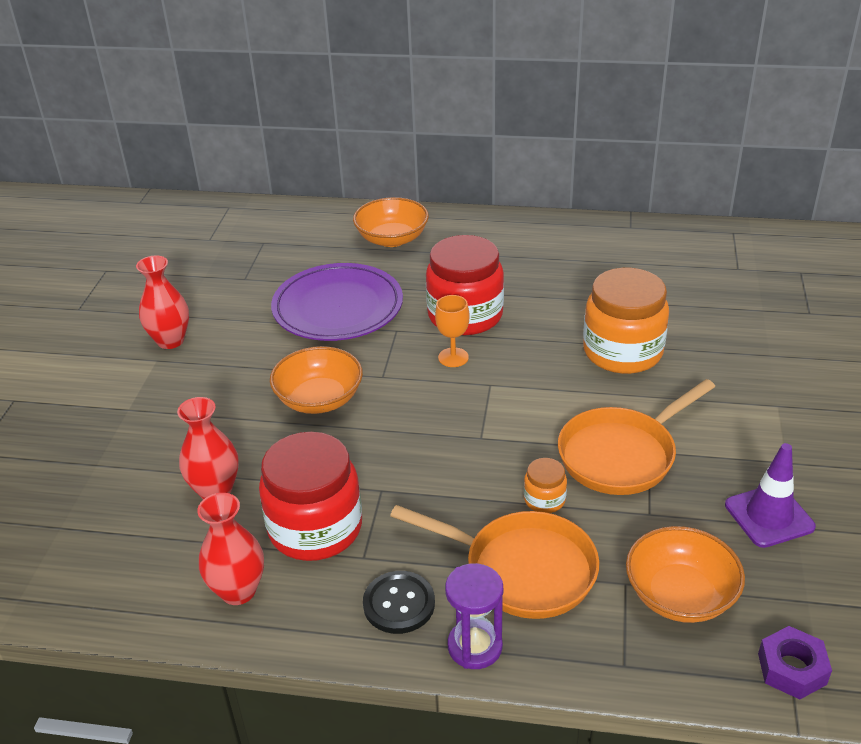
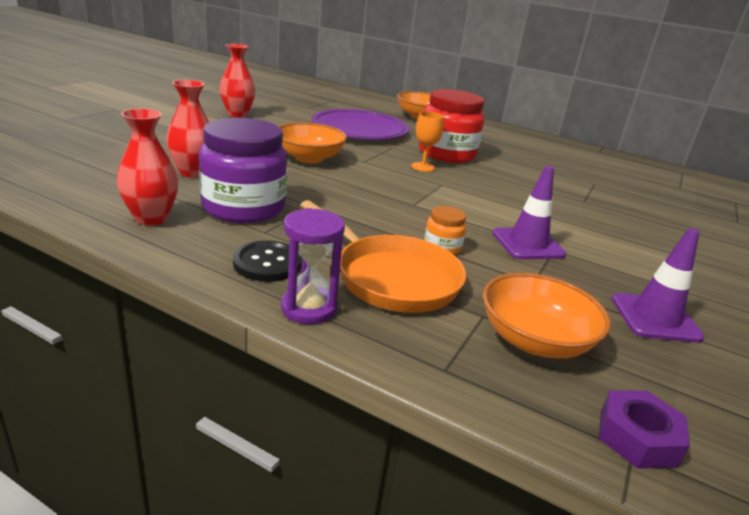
camera: 15 degrees right, 10 degrees down
(315, 528) = (244, 208): red jar -> purple jar
(621, 455) = (528, 244): orange pan -> purple traffic cone
(622, 352) = (560, 198): orange jar -> none

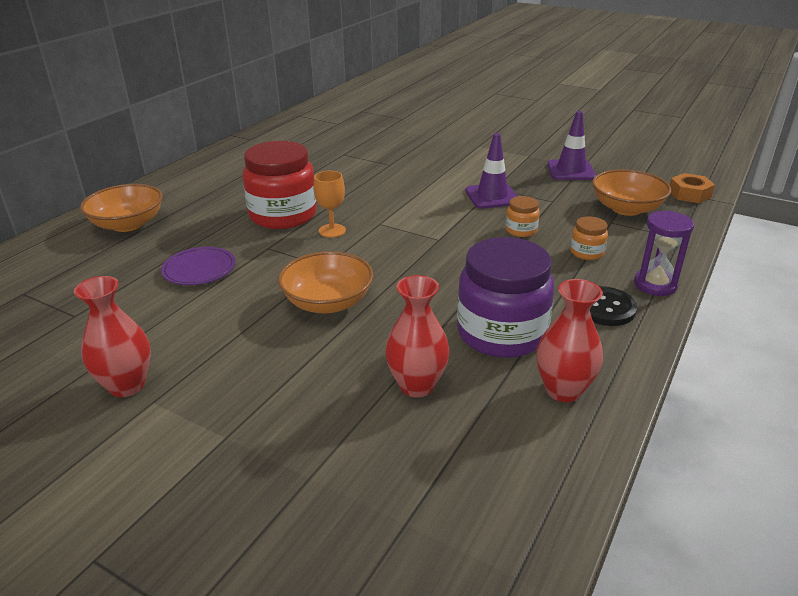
camera: 85 degrees left, 5 degrees up
(359, 130) = (199, 269): purple plate -> purple plate, size x0.53
(391, 278) = (586, 252): orange pan -> orange jar
(637, 437) = (689, 194): purple nut -> orange nut

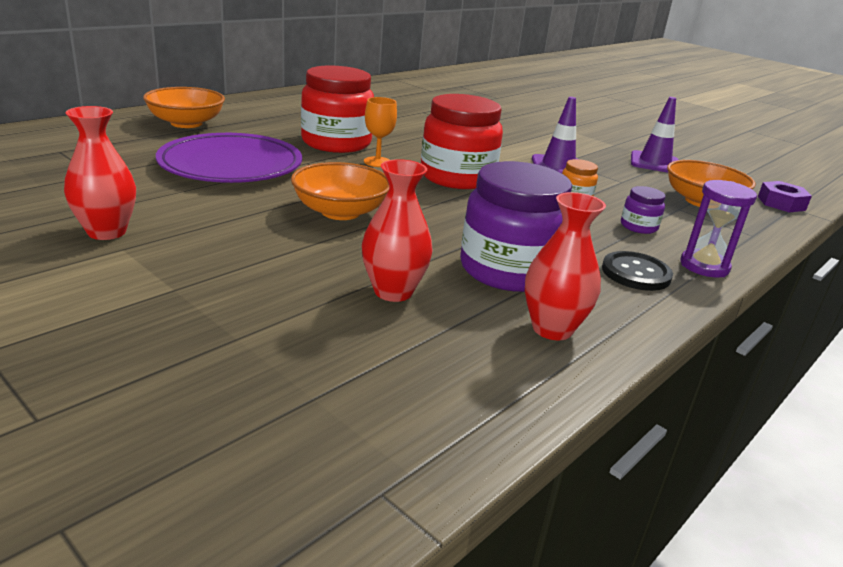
camera: 10 degrees right, 5 degrees down
(199, 269) = (231, 165): purple plate -> purple plate, size x1.90
(411, 232) = (457, 177): none -> red jar
(586, 252) = (638, 227): orange jar -> purple jar
(689, 194) = (781, 203): orange nut -> purple nut

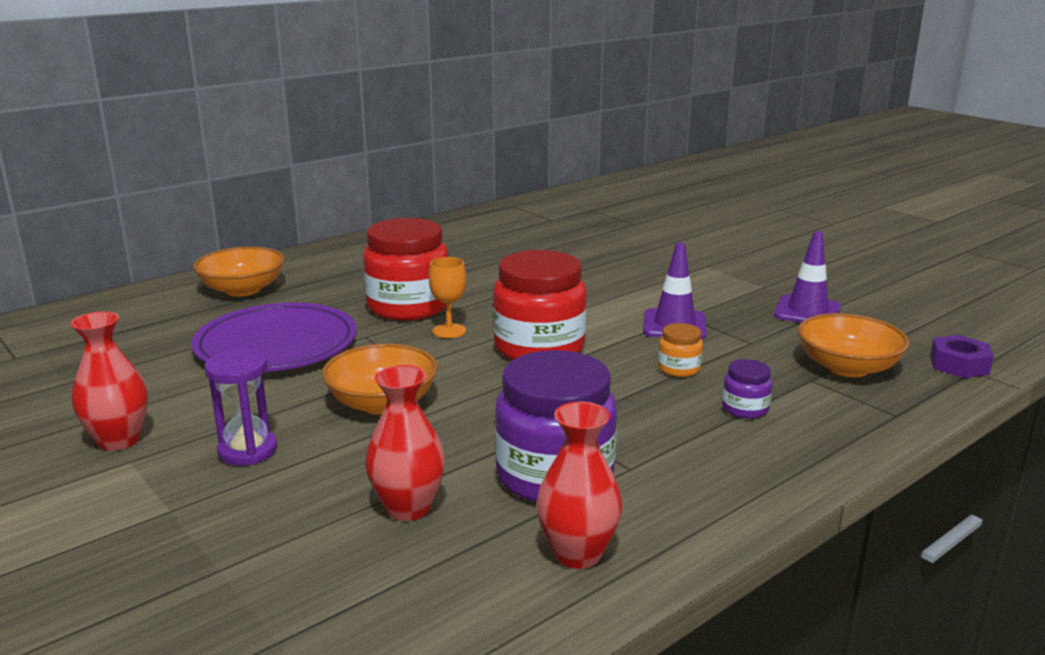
camera: 10 degrees right, 5 degrees down
(636, 273) = (713, 475): black button -> none
(704, 266) = (808, 463): purple hourglass -> purple hourglass (248, 451)

